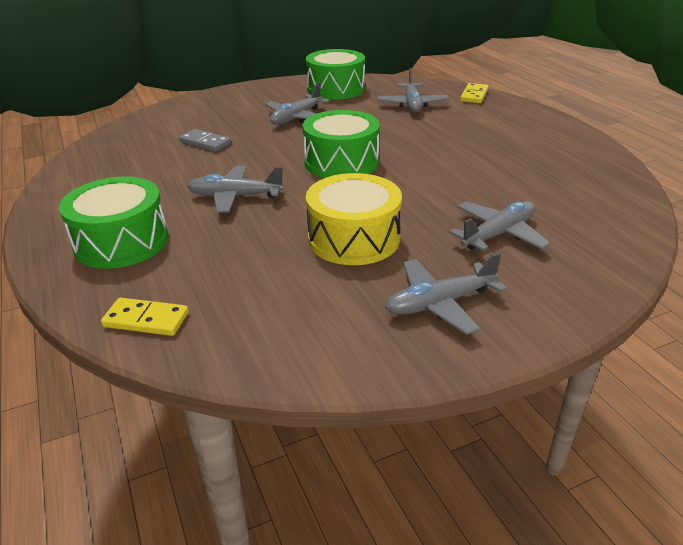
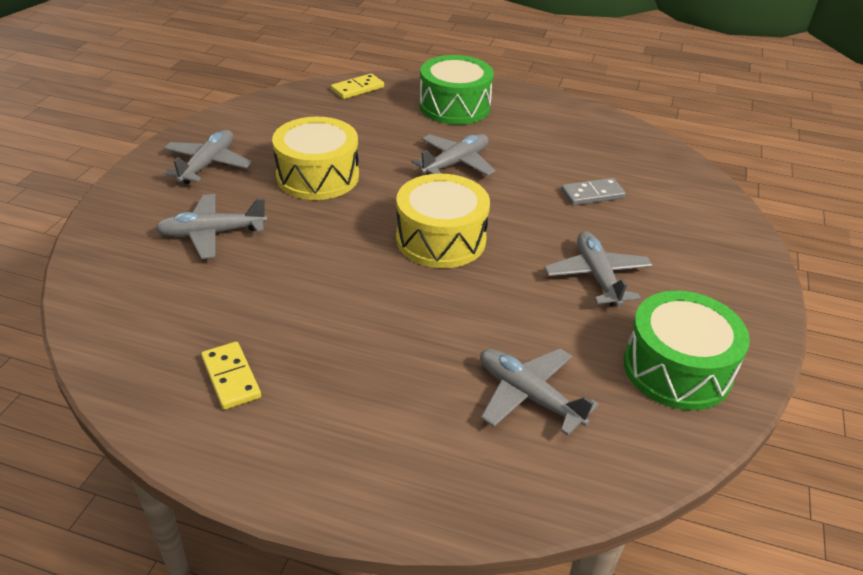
camera: 130 degrees right, 5 degrees up
(341, 162) = (441, 239): green drum -> yellow drum
(474, 95) = (485, 495): yellow domino -> yellow domino (231, 377)
(498, 234) = (212, 233): grey plane -> grey plane turned 75 degrees clockwise

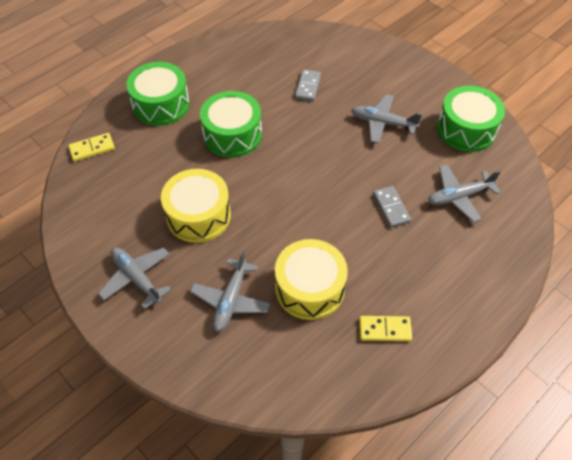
camera: 60 degrees left, 15 degrees up
(357, 89) = (92, 148): yellow domino -> yellow domino turned 75 degrees clockwise
(441, 239) = (310, 177): yellow drum -> yellow drum (309, 288)
(448, 326) = (391, 208): none -> grey domino
(455, 163) = (232, 135): grey plane -> green drum

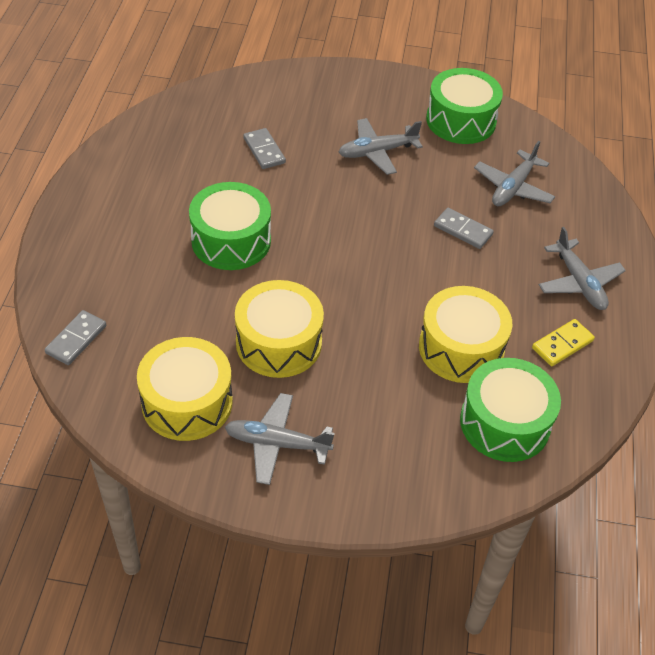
camera: 40 degrees left, 5 degrees down
(92, 148) = (76, 339): yellow domino -> grey domino
(113, 221) = (187, 402): none -> yellow drum
(161, 104) = (112, 249): green drum -> green drum (505, 423)
(231, 300) = (397, 405): grey plane -> grey plane (579, 283)

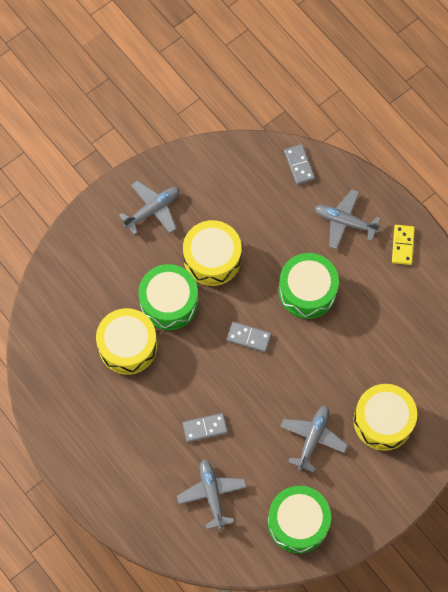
camera: 135 degrees right, 20 degrees up
(187, 402) = (213, 188): yellow drum -> yellow drum (383, 421)
(264, 150) = (370, 369): grey domino -> grey domino (249, 337)
(505, 423) = (67, 324): green drum -> green drum (169, 302)
(562, 344) = (82, 401): yellow domino -> yellow domino (402, 245)
(579, 283) = (111, 455): grey plane -> grey plane (344, 222)

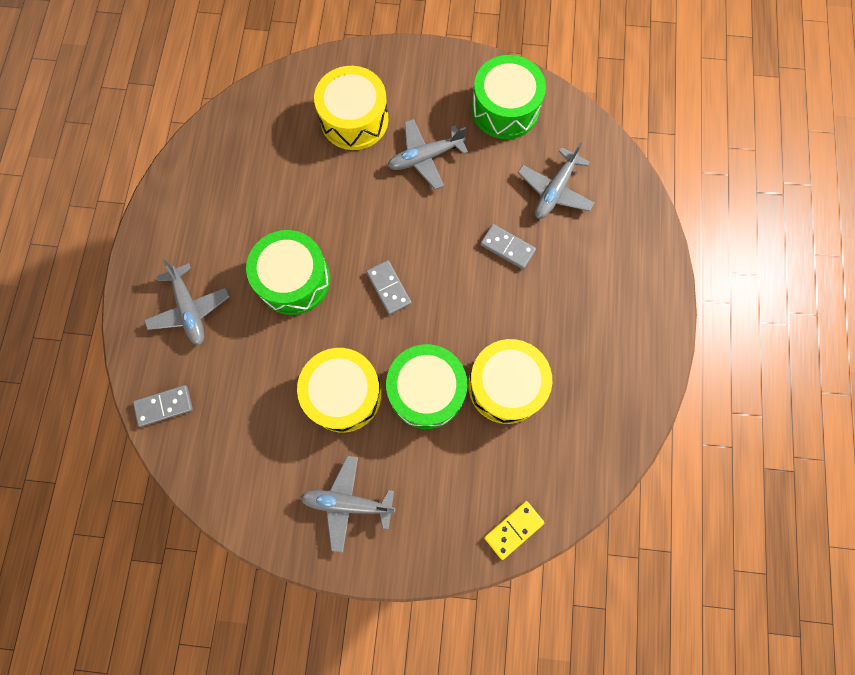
camera: 135 degrees left, 5 degrees up
(299, 165) = (164, 406): grey domino -> grey domino turned 45 degrees clockwise
(402, 245) = (169, 239): yellow domino -> yellow domino (513, 529)

